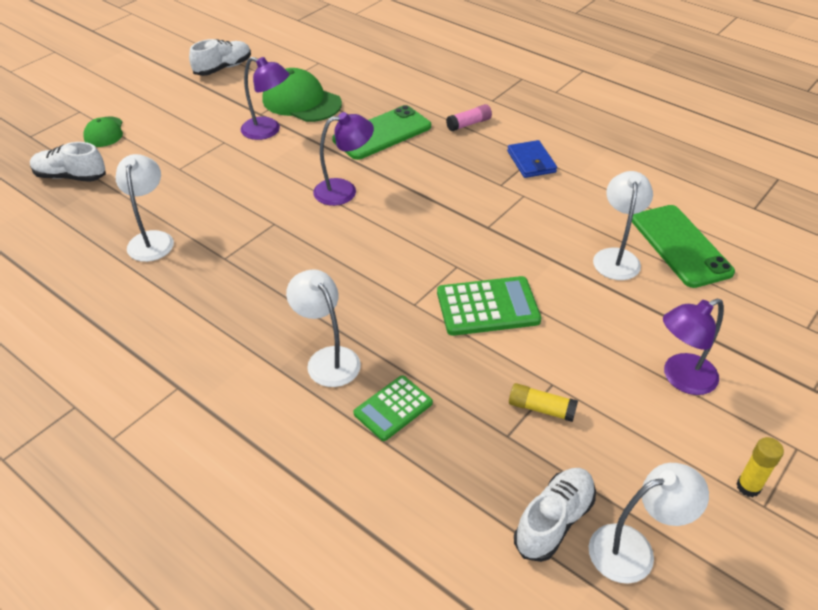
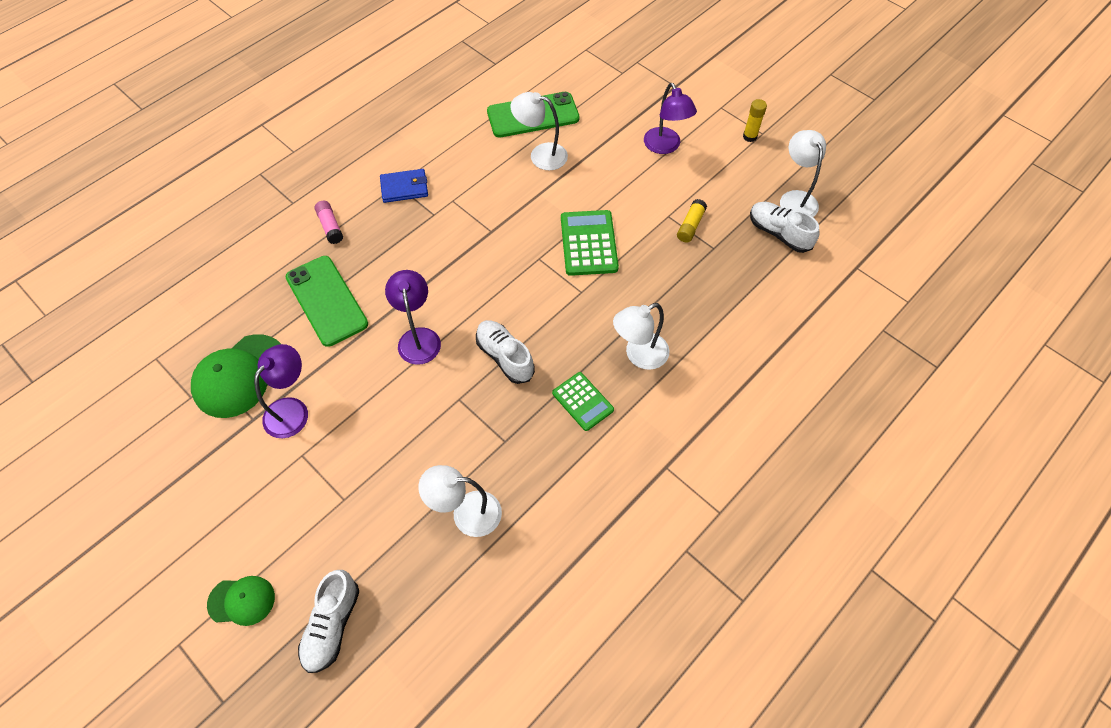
camera: 85 degrees left, 15 degrees up
(223, 68) = (128, 467): white shoe -> white shoe (505, 357)
(393, 408) = (690, 313): green calculator -> green calculator (582, 401)

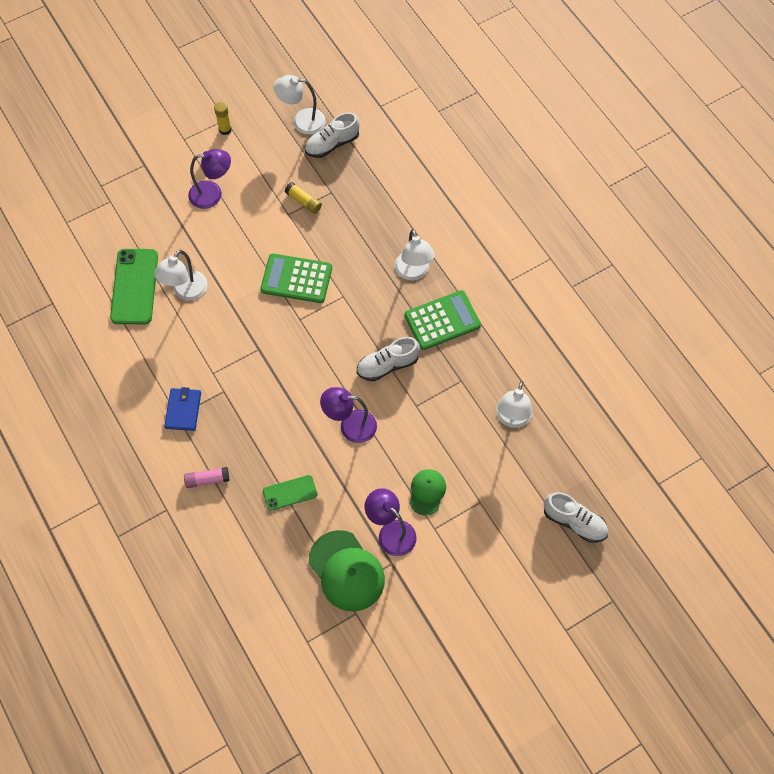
camera: 75 degrees left, 5 degrees up
(242, 601) = (543, 583): green cap -> green cap (427, 492)
(327, 300) = (290, 492): green phone -> green phone, size x0.57
(582, 401) = (442, 320): green calculator -> green calculator, size x1.53

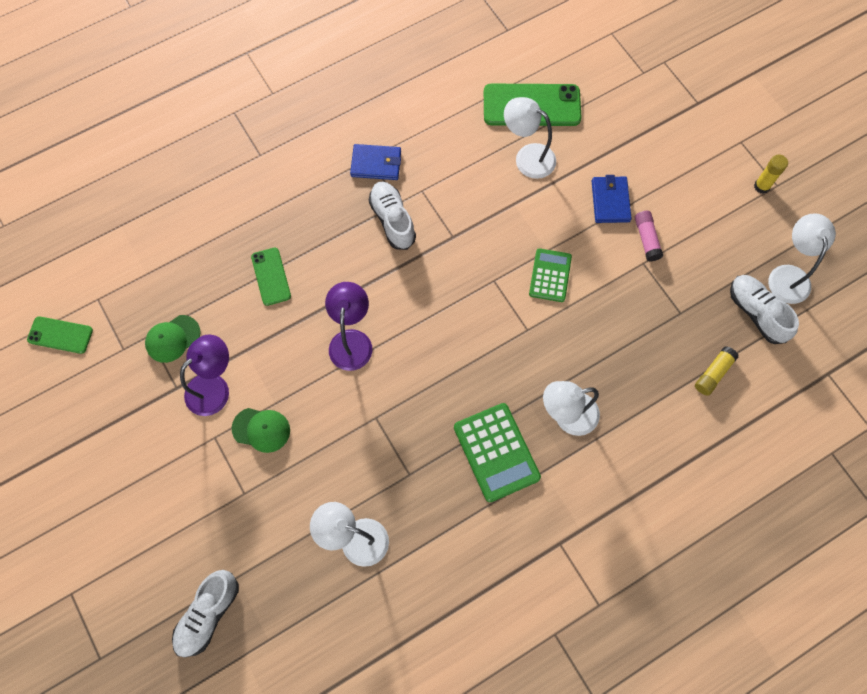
camera: 90 degrees right, 5 degrees up
(207, 480) = (292, 192): pink glue stick -> pink glue stick (646, 239)
(212, 194) = (664, 177): purple lamp -> none
(231, 233) = (610, 201): none -> blue wallet
(296, 279) = (550, 275): green calculator -> green calculator, size x0.65
(303, 201) = (663, 281): yellow glue stick -> yellow glue stick (713, 373)
(341, 671) = (60, 335): none -> green phone
(346, 571) = (172, 339): green cap -> green cap, size x0.57
(387, 365) = (431, 383): white shoe -> white shoe (392, 220)

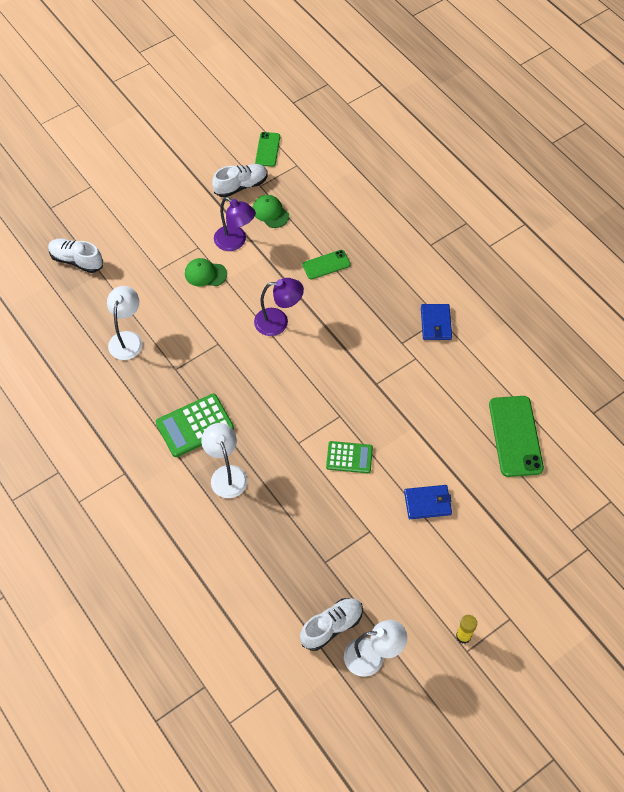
camera: 85 degrees right, 10 degrees down
(261, 429) = (205, 274): green cap -> green cap turned 90 degrees clockwise
(392, 220) = (385, 339): white shoe -> white shoe (241, 186)
(527, 157) = (461, 435): white lamp -> none
(646, 239) = (394, 533): pink glue stick -> none
(713, 373) = (271, 588): yellow glue stick -> none

